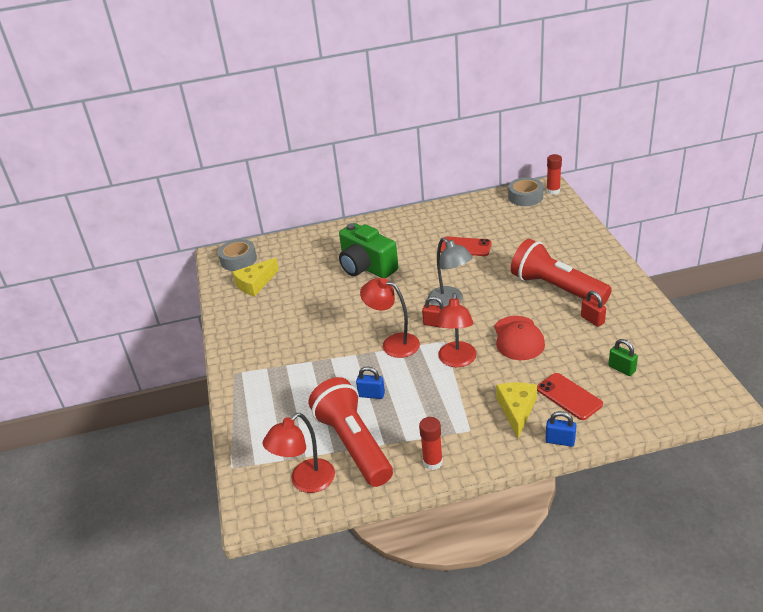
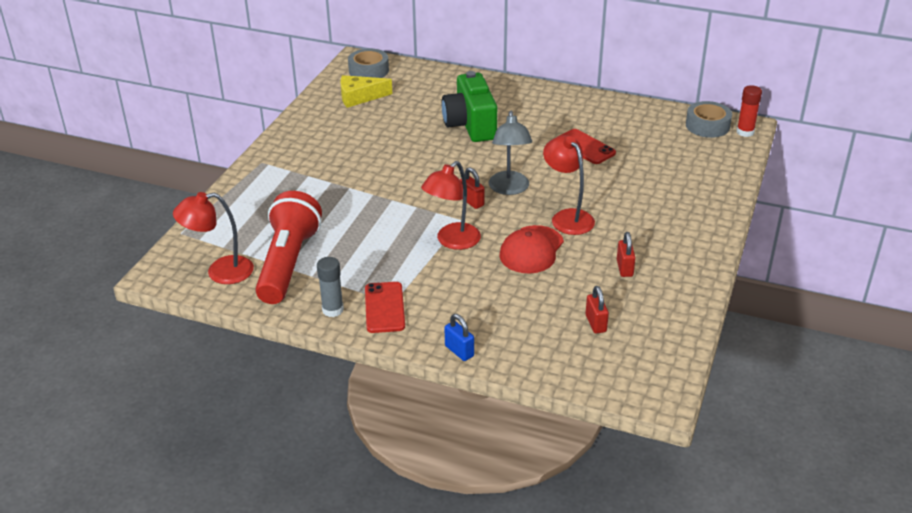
camera: 30 degrees right, 0 degrees up
(371, 395) = (347, 233): blue padlock -> none
(393, 343) = (415, 200): red lamp -> red lamp (567, 217)
(432, 462) = (333, 310): red glue stick -> grey glue stick
(517, 410) = (453, 307): yellow cheese -> none
(556, 288) = (626, 224): red flashlight -> none
(569, 396) = (514, 321): red phone -> red phone (384, 307)
(621, 369) = (595, 323): green padlock -> red padlock

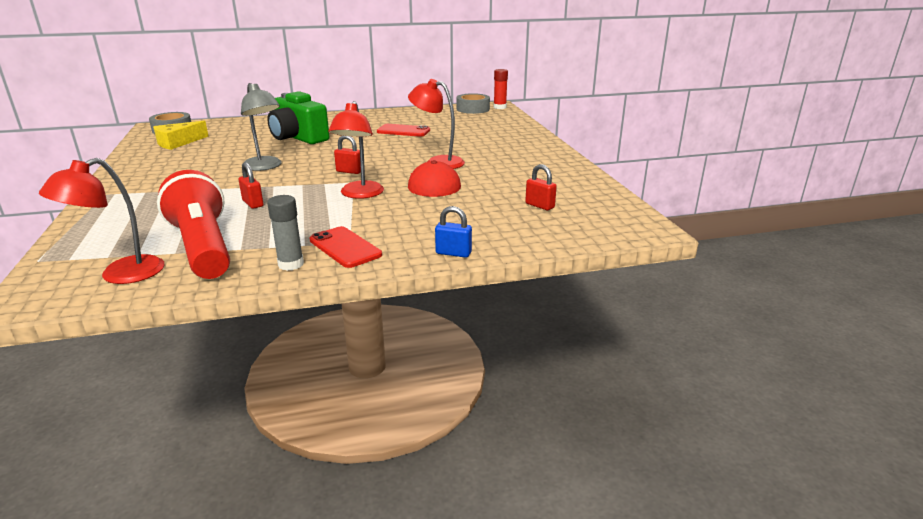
camera: 35 degrees left, 10 degrees down
(509, 189) = (372, 159): grey lamp -> grey lamp (265, 167)
(624, 268) = (516, 175): red padlock -> red padlock (253, 203)

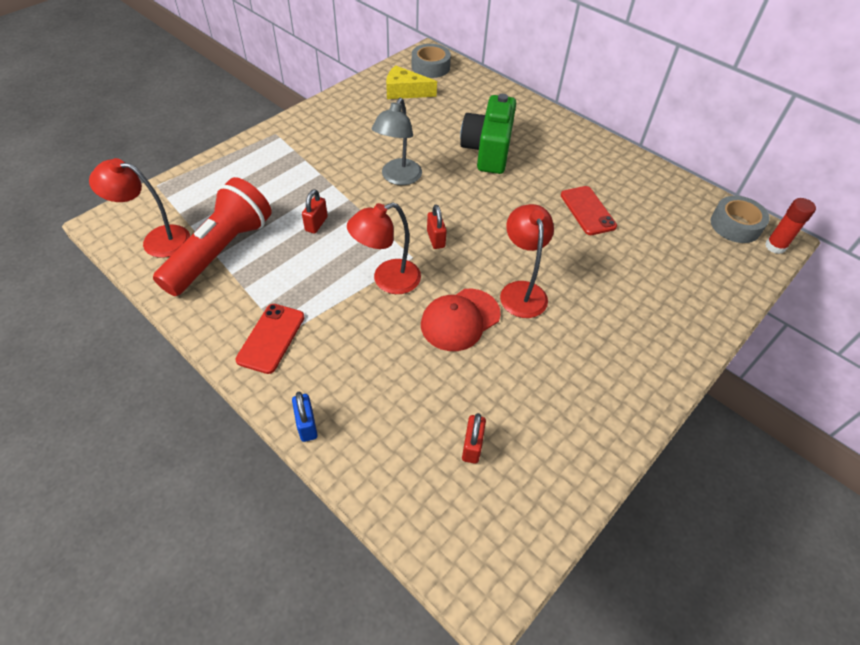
camera: 55 degrees right, 25 degrees up
(291, 264) = (222, 322): grey glue stick -> none

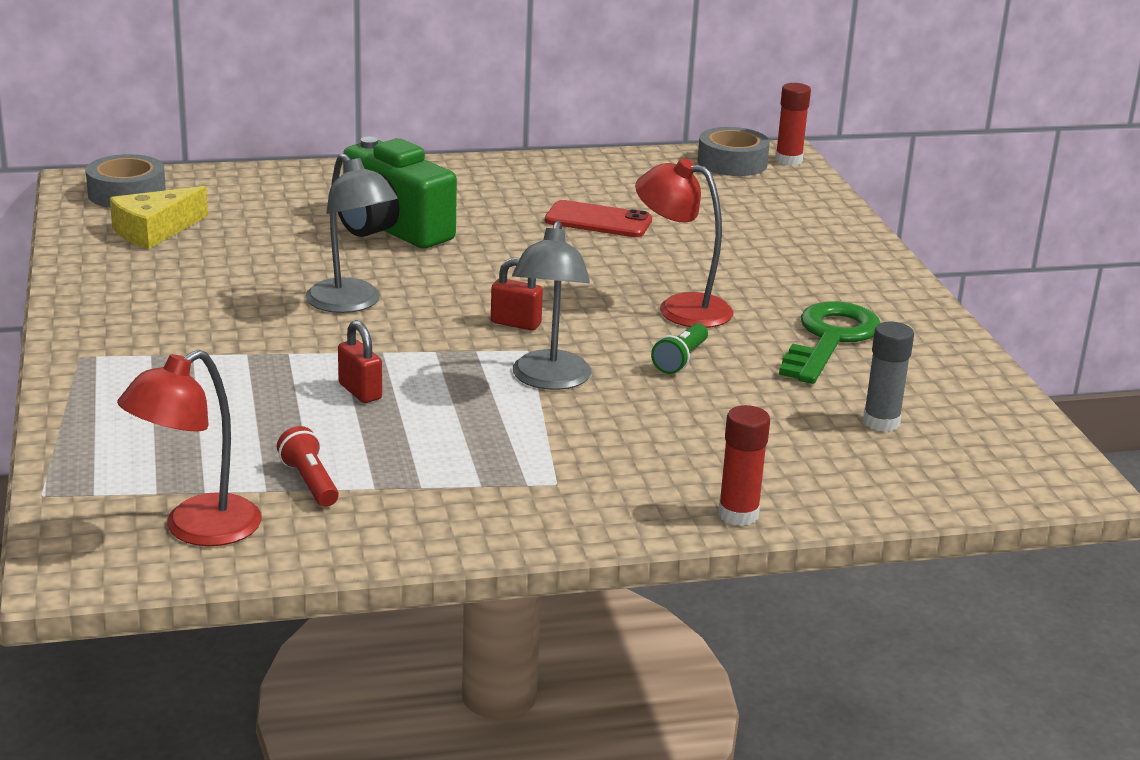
camera: 55 degrees left, 25 degrees down
(221, 251) = (310, 482): red flashlight -> red flashlight, size x0.40
(271, 338) = (552, 494): red phone -> none
(307, 425) = (738, 514): blue padlock -> red glue stick
(387, 280) = (549, 380): red lamp -> grey lamp
(460, 319) = (680, 360): red cap -> green flashlight
(472, 446) = (881, 422): red padlock -> grey glue stick
(554, 374) = (830, 339): none -> green key

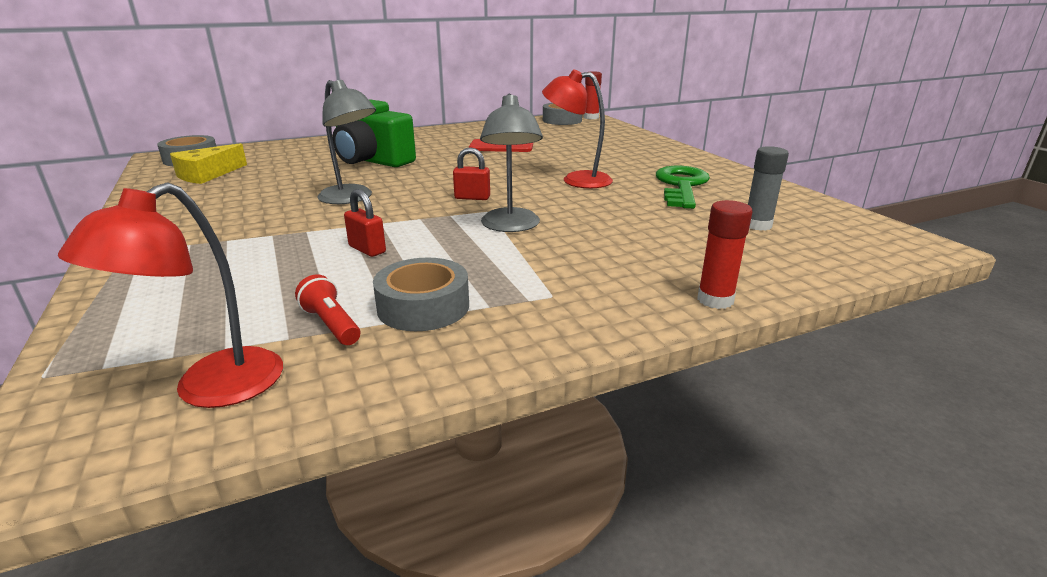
camera: 10 degrees left, 0 degrees up
(409, 476) = (423, 306): none -> grey tape
(680, 360) = (595, 205): green flashlight -> none

